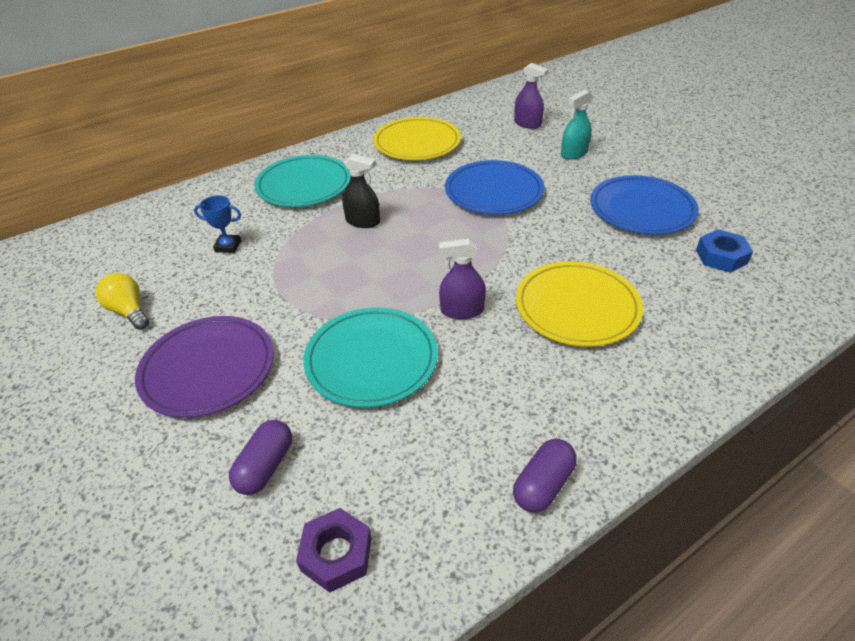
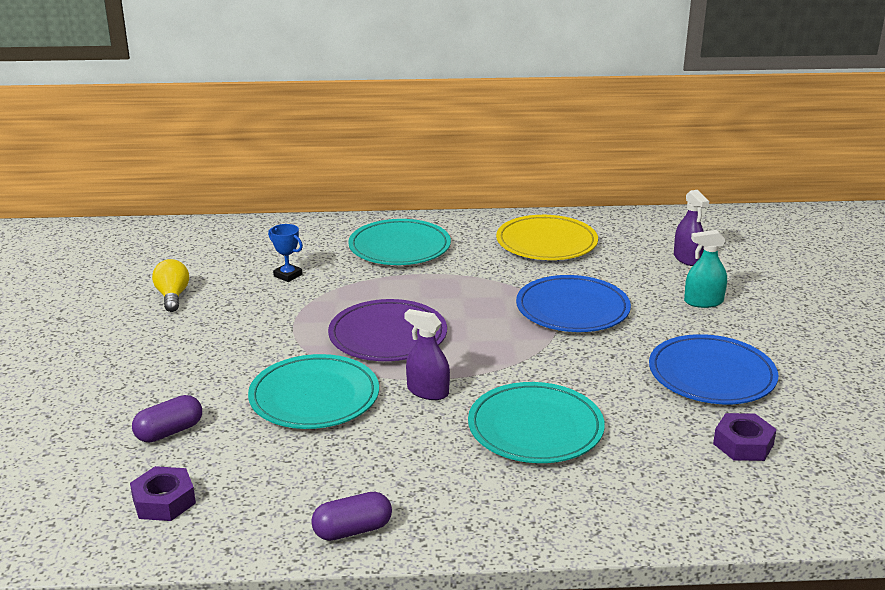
camera: 30 degrees right, 15 degrees down
(208, 369) = (190, 356): purple plate -> purple plate (388, 335)
(363, 221) = (419, 293): black spray bottle -> none
(577, 307) = (535, 428): yellow plate -> turquoise plate
(721, 256) = (743, 444): blue nut -> purple nut

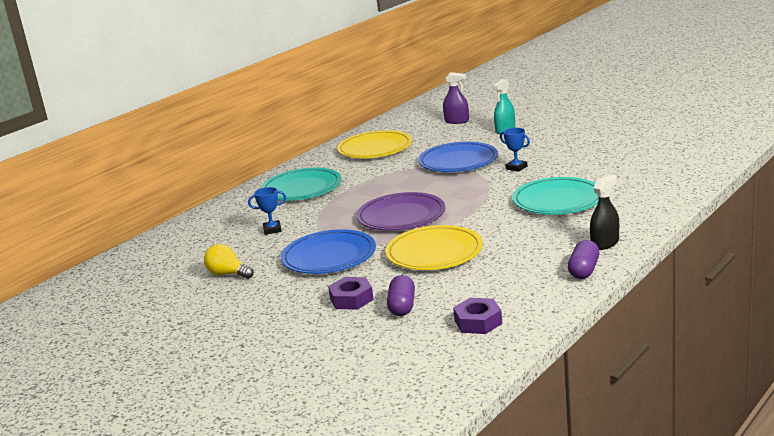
camera: 45 degrees left, 5 degrees down
(314, 397) = (434, 252): turquoise plate -> yellow plate
(427, 391) = (480, 219): purple spray bottle -> none
(444, 517) = (605, 243): none -> black spray bottle
(599, 357) = (516, 168): none -> blue trophy
(711, 375) = (574, 148): blue plate -> blue plate (329, 256)
(743, 444) = (641, 158): purple nut -> purple nut (351, 299)

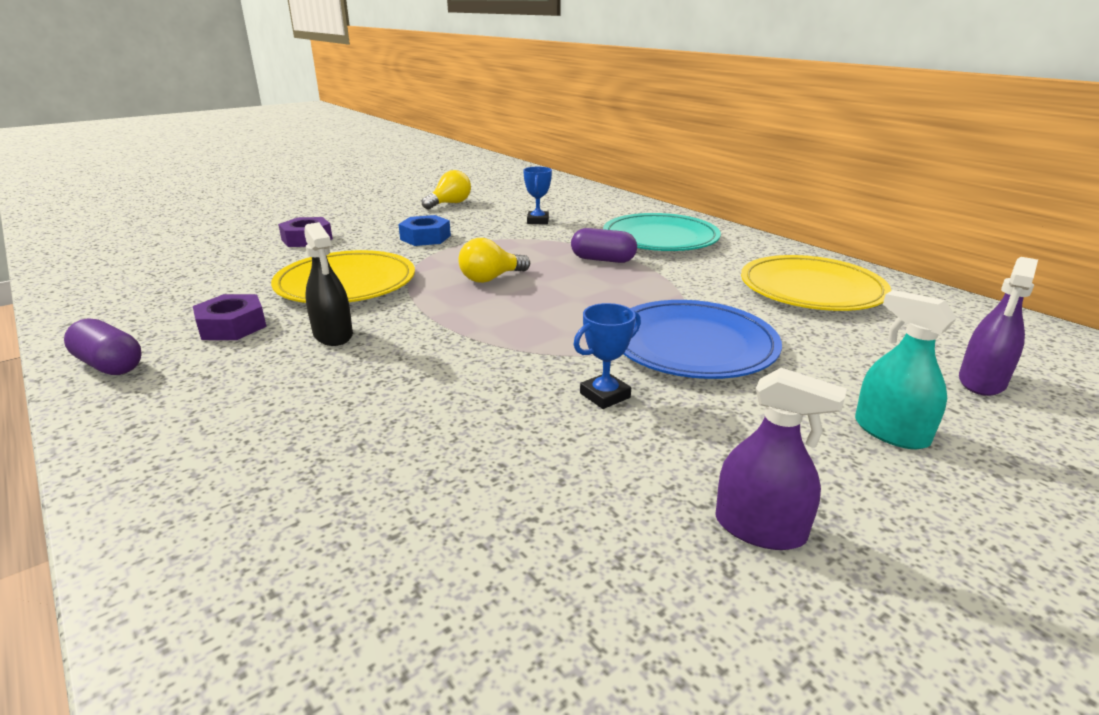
camera: 100 degrees right, 5 degrees up
(329, 256) = (425, 237): blue plate -> blue nut
(401, 216) = (491, 278): purple plate -> yellow light bulb
(402, 306) = (247, 256): purple capsule -> purple capsule (603, 260)
(478, 322) = (139, 282): purple nut -> purple nut (232, 326)
(558, 200) = (383, 403): turquoise plate -> none
(574, 139) = (759, 528): none -> purple spray bottle
(605, 243) = (148, 405): black spray bottle -> black spray bottle (333, 335)

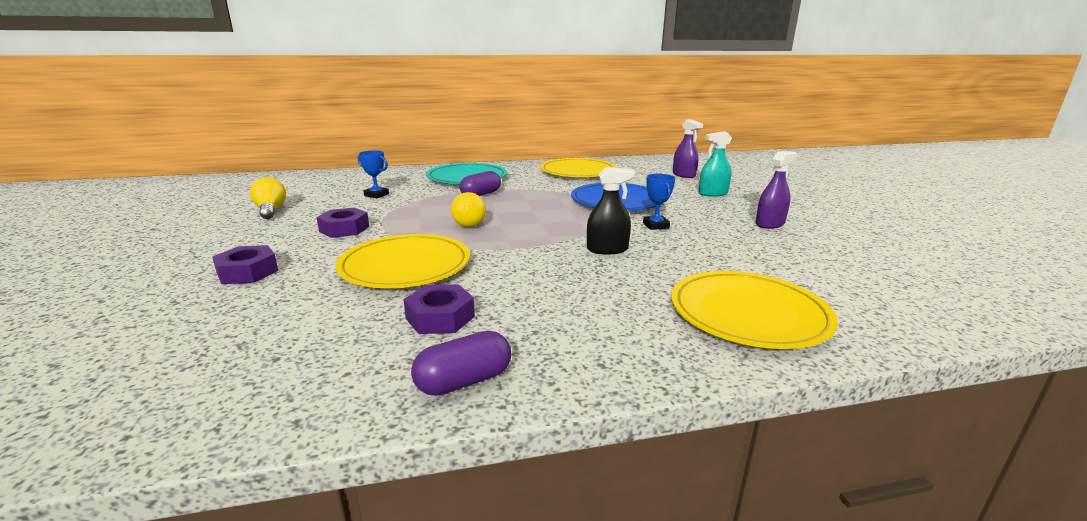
camera: 65 degrees left, 5 degrees down
(272, 523) = (748, 314): none -> yellow plate
(333, 335) = (508, 279): black spray bottle -> black spray bottle (607, 249)
(425, 237) = (344, 229): blue nut -> purple nut

